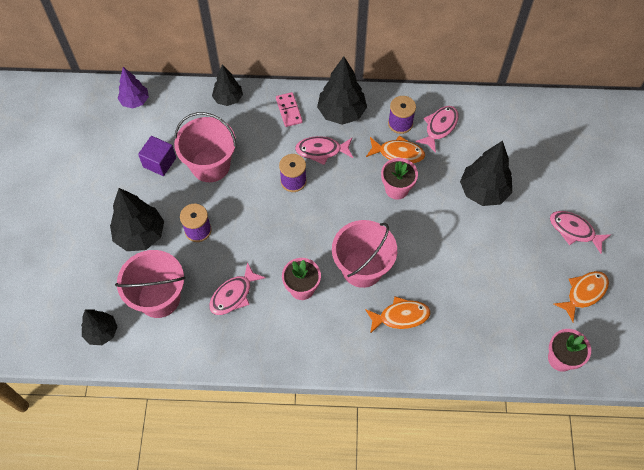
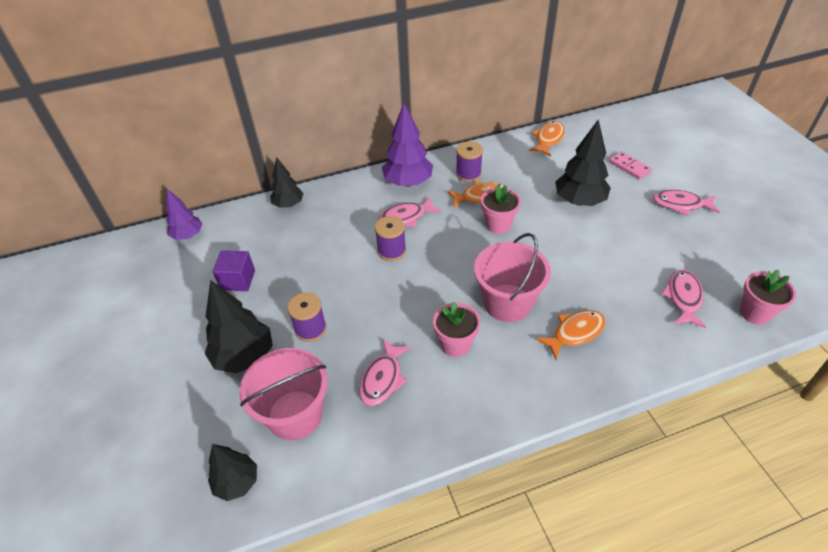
camera: 20 degrees left, 15 degrees down
(210, 165) = (296, 265): pink bucket -> none
(289, 110) = (355, 196): pink domino -> pink domino (629, 167)
(341, 113) = (408, 182): black tree -> purple tree
(439, 127) = (506, 166): pink fish -> pink fish (683, 298)
(584, 293) = (729, 250): orange fish -> orange fish (548, 139)

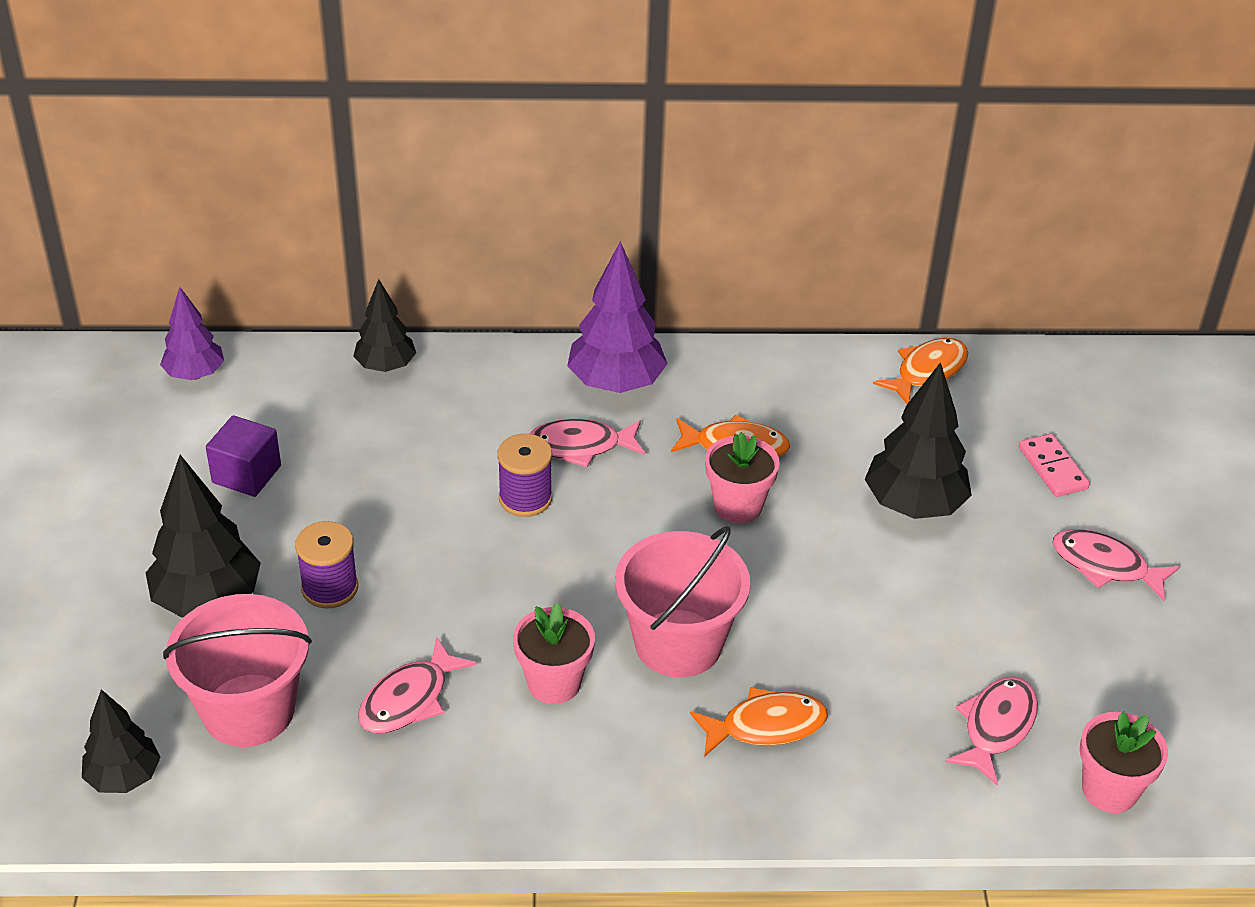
camera: 15 degrees right, 5 degrees down
(468, 174) = (735, 398): purple spool -> none

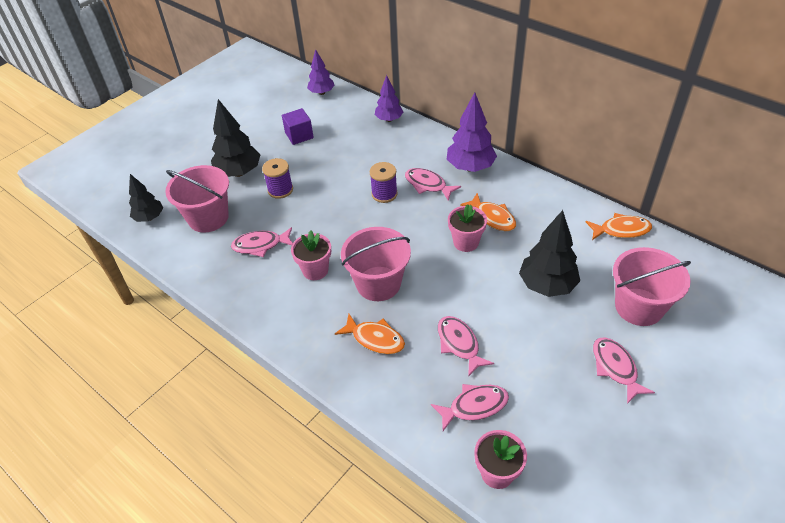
camera: 45 degrees right, 5 degrees up
(386, 366) = (389, 119): black tree -> purple tree
(888, 658) = (459, 344): none -> pink fish
(1052, 468) = (639, 307): pink domino -> pink bucket

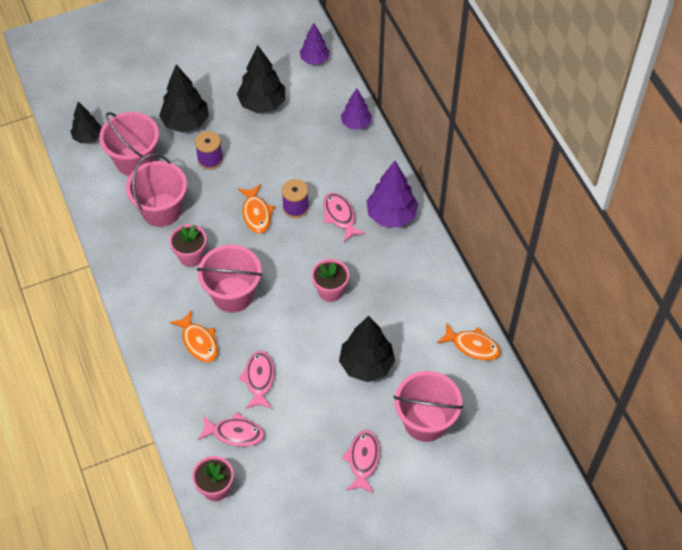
camera: 25 degrees right, 10 degrees up
(260, 245) = (161, 210): pink fish -> pink bucket
(299, 135) = (262, 104): purple cube -> black tree
(492, 217) = (371, 278): orange fish -> orange fish (256, 214)

